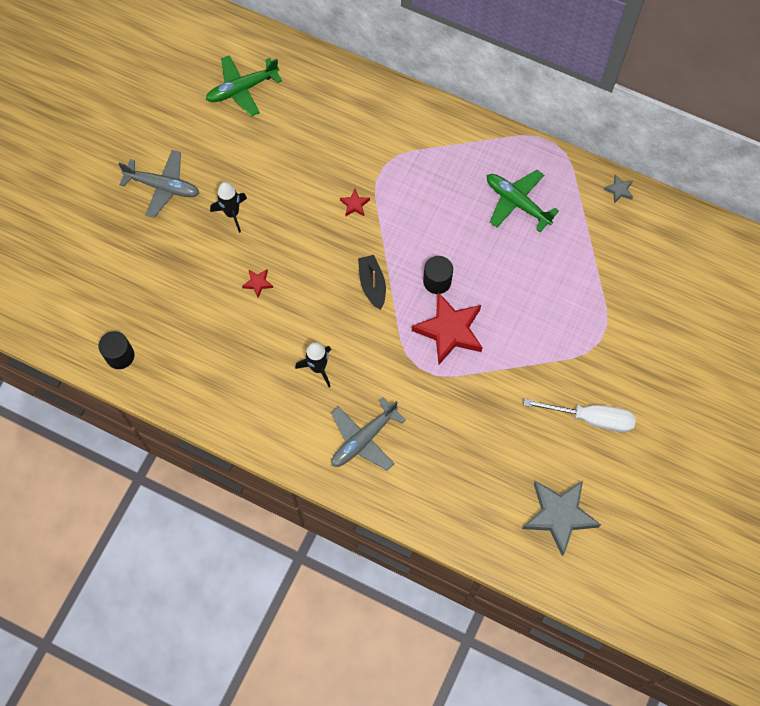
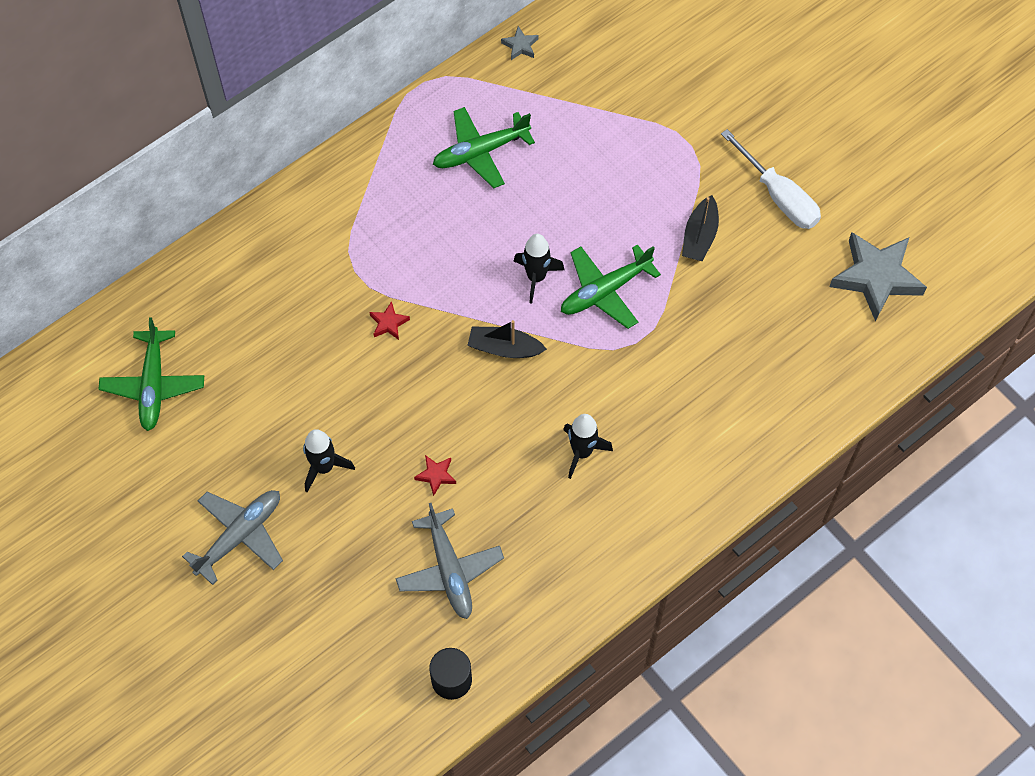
camera: 65 degrees left, 5 degrees down
(363, 439) = (696, 439): grey plane -> grey plane (449, 570)
(437, 281) = (536, 277): black cylinder -> black rocket
(449, 330) = (605, 291): red star -> green plane
(527, 376) = (699, 236): none -> black boat
(591, 418) = (779, 196): white screwdriver -> white screwdriver turned 105 degrees clockwise

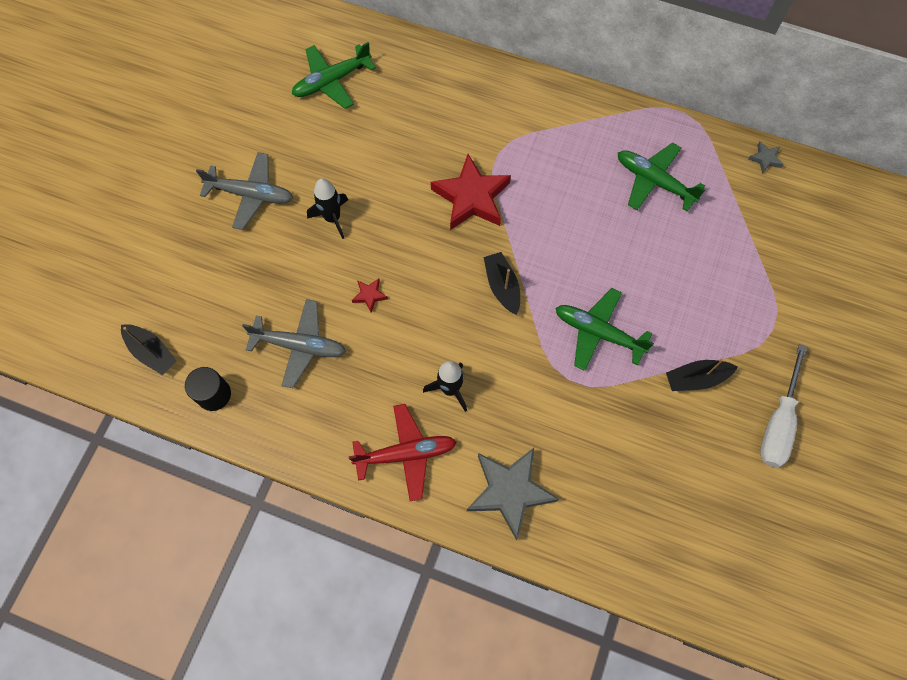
camera: 60 degrees right, 5 degrees up
(364, 722) = (152, 352): none -> black boat
(388, 323) = (471, 197): red star -> red star, size x2.33
(449, 570) = (299, 346): grey plane -> grey plane turned 120 degrees counterclockwise
(536, 277) = (576, 276): black rocket -> none
(623, 526) = (406, 454): none -> red plane
(876, 277) = (760, 545): grey star -> grey star (510, 491)

